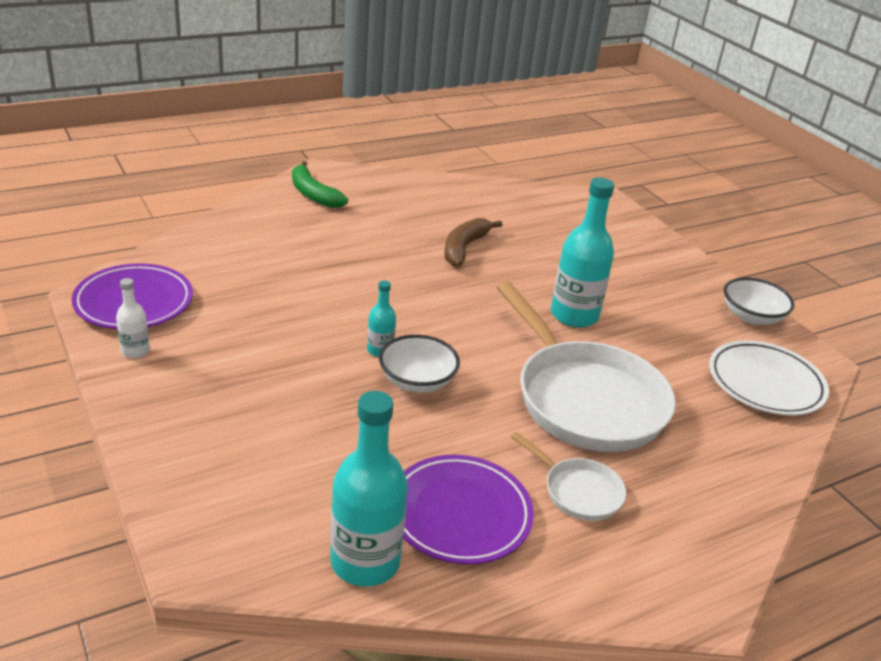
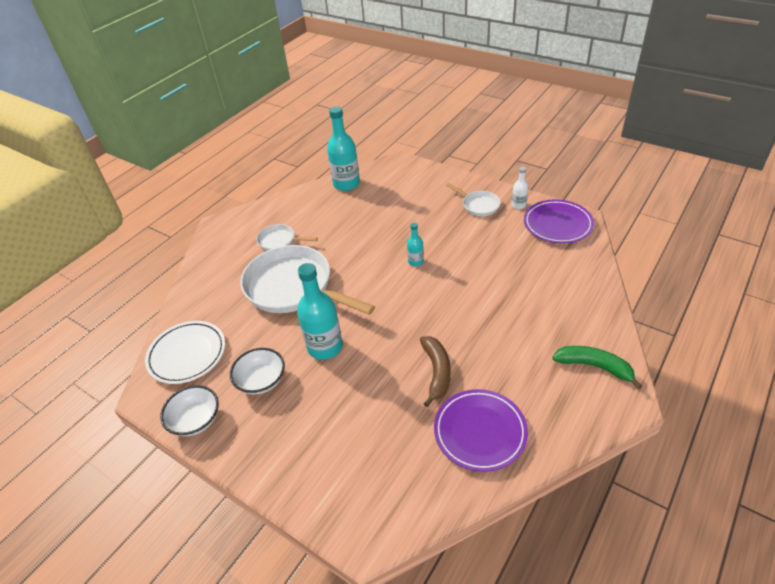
camera: 160 degrees right, 10 degrees up
(189, 381) = (478, 205): none -> white pan
(417, 381) = (383, 255): white bowl -> white bowl (261, 380)
(459, 514) = (323, 211): purple plate -> purple plate (480, 432)

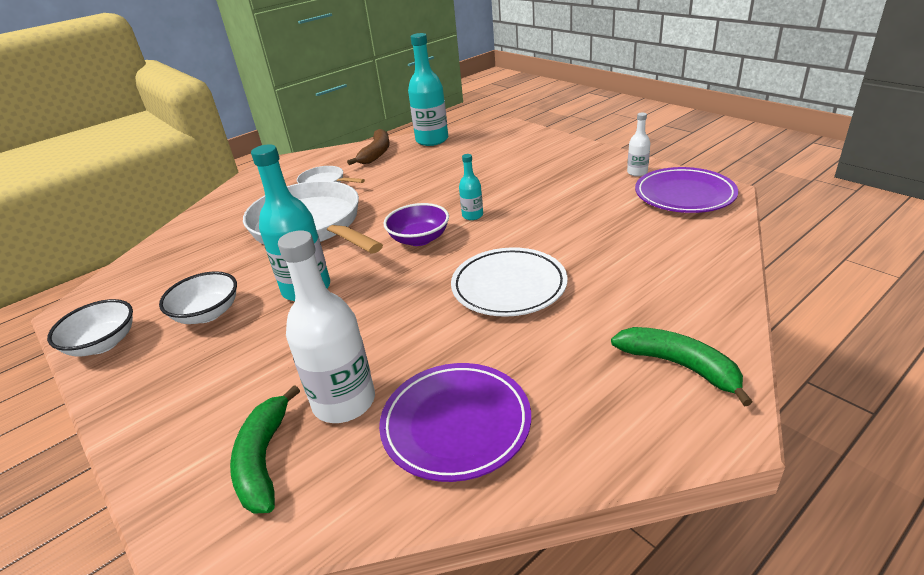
camera: 15 degrees right, 10 degrees down
(187, 354) = (148, 276): white plate -> white plate (509, 286)
(373, 480) = (264, 459): none -> green banana
(386, 289) = (419, 239): none -> purple bowl
(402, 431) = (344, 402): none -> white bottle
(436, 372) = (433, 337): brown banana -> brown banana (376, 153)
(478, 205) = (583, 169): white pan -> none

